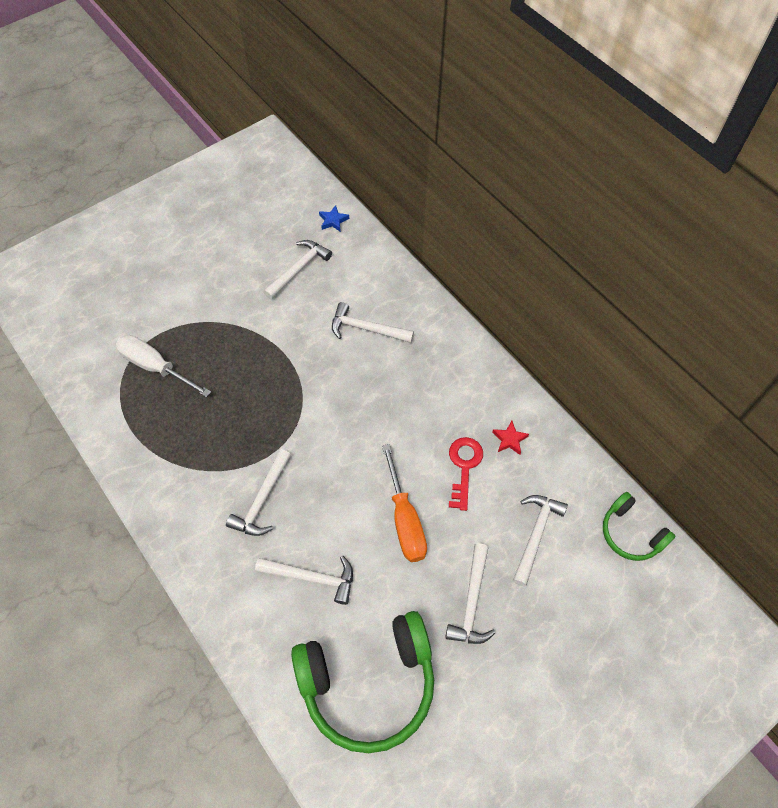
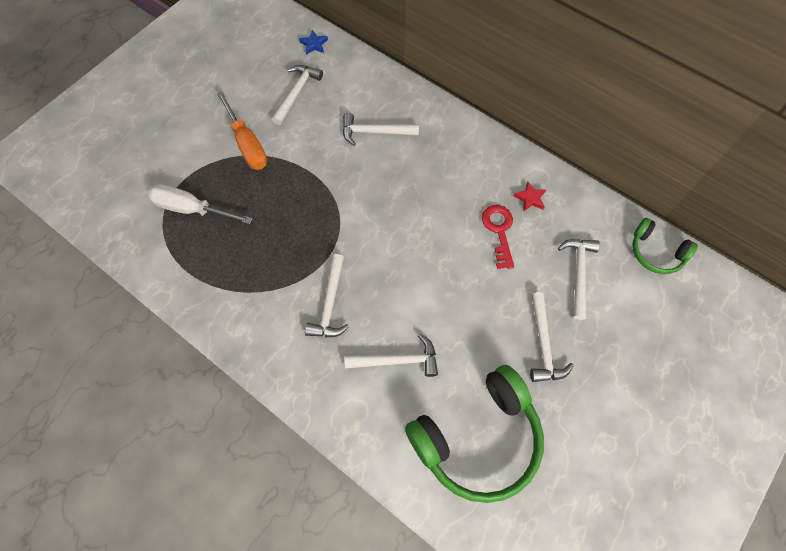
camera: 15 degrees left, 5 degrees up
(405, 520) = (463, 290): orange screwdriver -> orange screwdriver (247, 145)

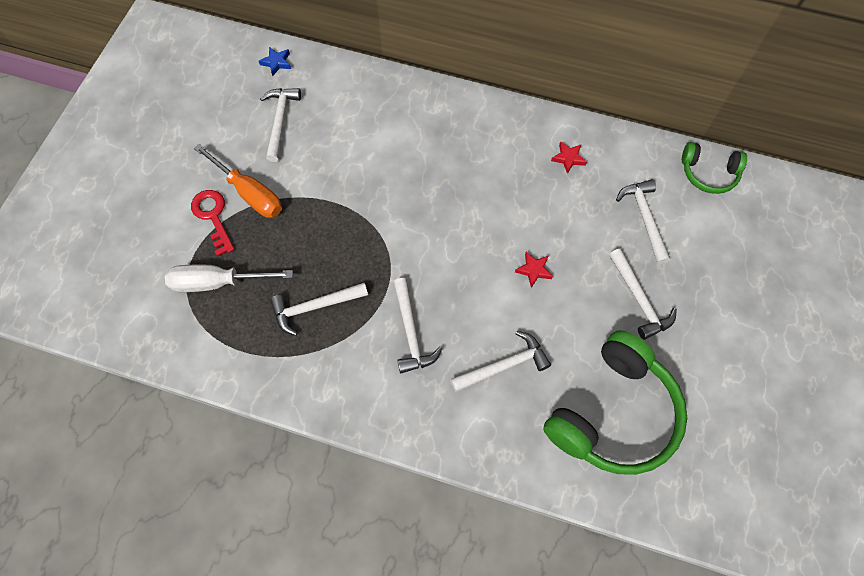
camera: 20 degrees left, 0 degrees up
(374, 132) = (382, 138): white hammer -> white hammer (314, 307)
(458, 286) = (534, 270): none -> red star
(499, 231) = (551, 201): red key -> red key (213, 217)

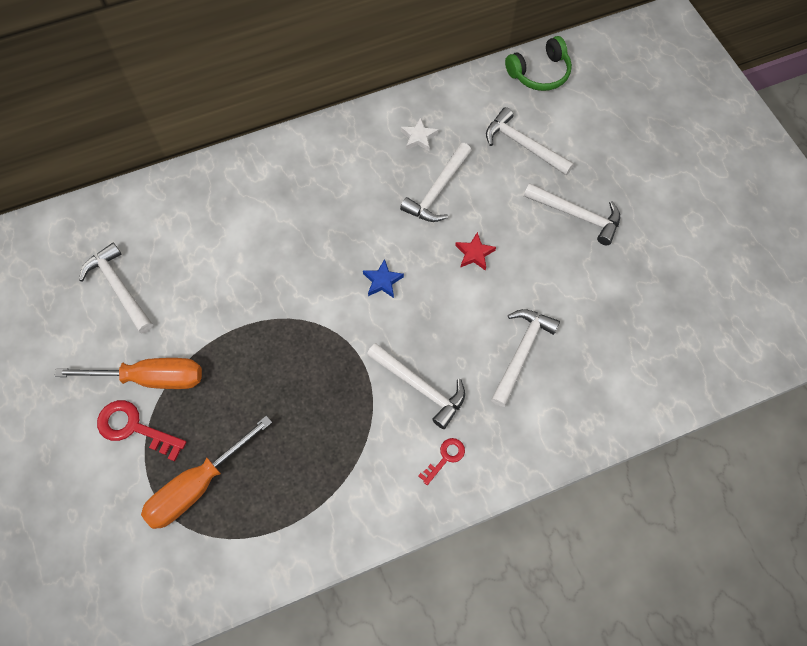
camera: 40 degrees left, 0 degrees up
(216, 282) = (197, 486): white screwdriver -> orange screwdriver
(276, 63) = (62, 234): blue star -> blue star (382, 281)
(314, 307) = (313, 433): white hammer -> white hammer (437, 191)
(384, 393) = (445, 458): none -> red key
(568, 158) = (418, 137): red star -> white star
(614, 414) = (638, 322): green headphones -> none

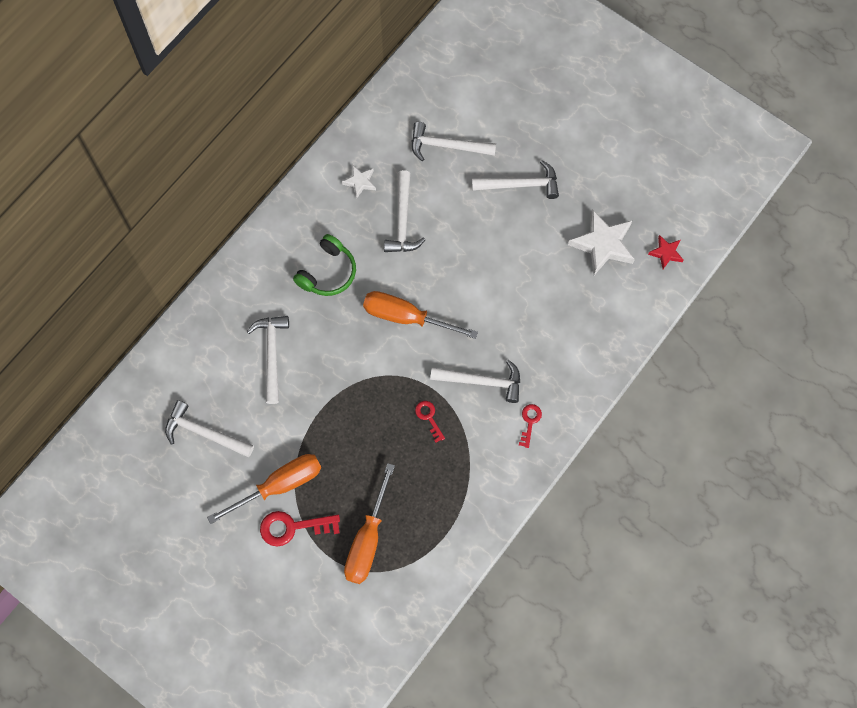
camera: 30 degrees left, 5 degrees up
(342, 393) = (429, 417): none -> red key
(382, 281) = (405, 317): blue star -> orange screwdriver
(474, 253) = (461, 257): red star -> red star (666, 253)
(521, 352) = (539, 316): white hammer -> white hammer (272, 354)
(539, 73) = (423, 74): green headphones -> green headphones (328, 272)
(632, 316) = (603, 244): none -> white star

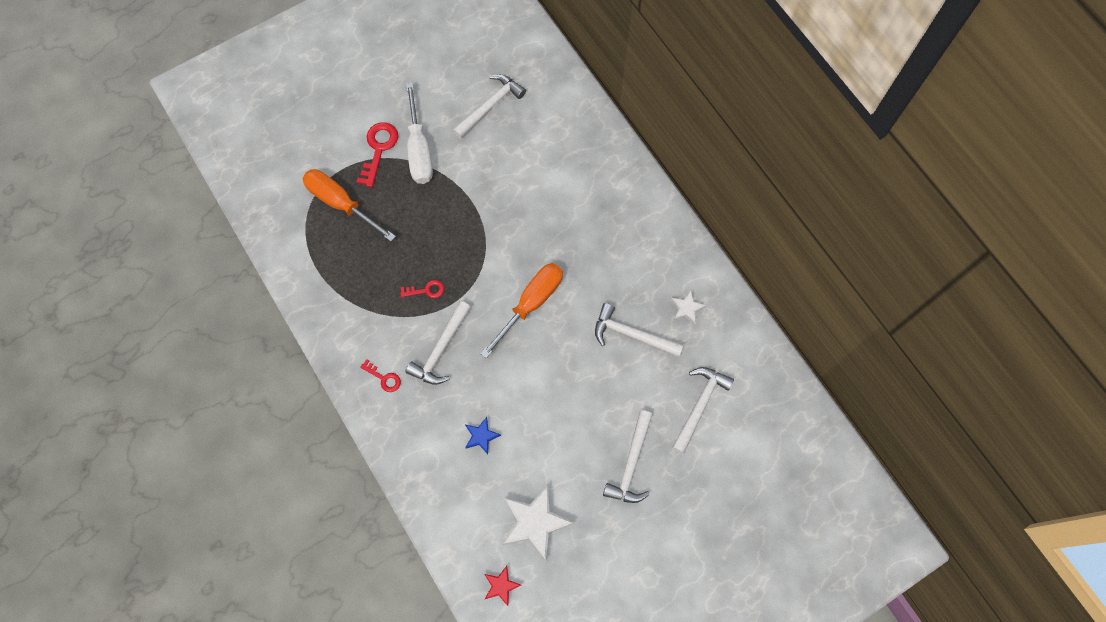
camera: 110 degrees right, 0 degrees up
(272, 354) = (540, 178): white hammer -> none
(280, 485) = (419, 150): orange screwdriver -> white screwdriver
(328, 272) = (602, 249): green headphones -> none
(548, 315) = (481, 436): none -> blue star

